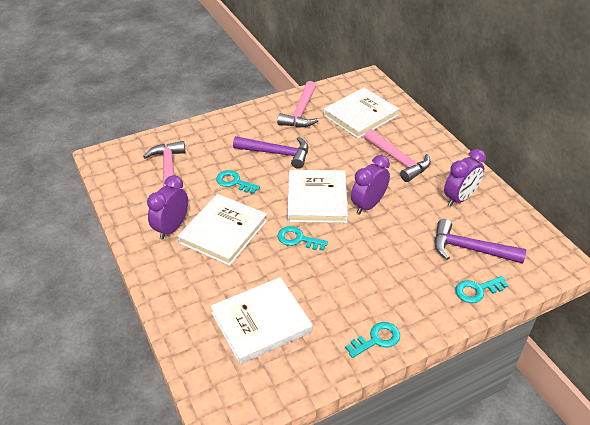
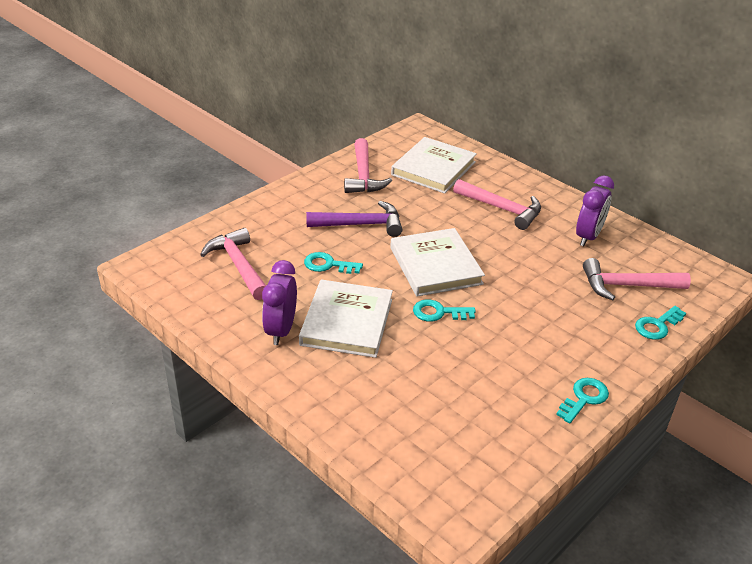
camera: 20 degrees left, 5 degrees down
(261, 322) = (448, 410): white book -> none
(368, 205) = (496, 261): purple clock -> none
(470, 249) = (627, 286): purple hammer -> pink hammer

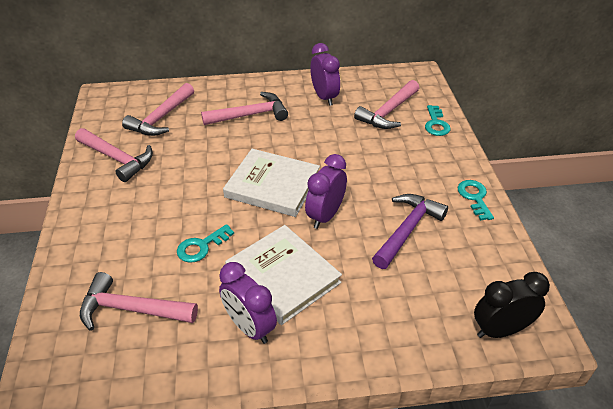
camera: 50 degrees left, 5 degrees up
(361, 224) = (176, 197): purple hammer -> purple hammer (407, 230)
(432, 484) = (500, 330): none -> black clock
(433, 168) = (161, 118): white book -> pink hammer
(438, 312) = (325, 216): turquoise key -> purple clock

